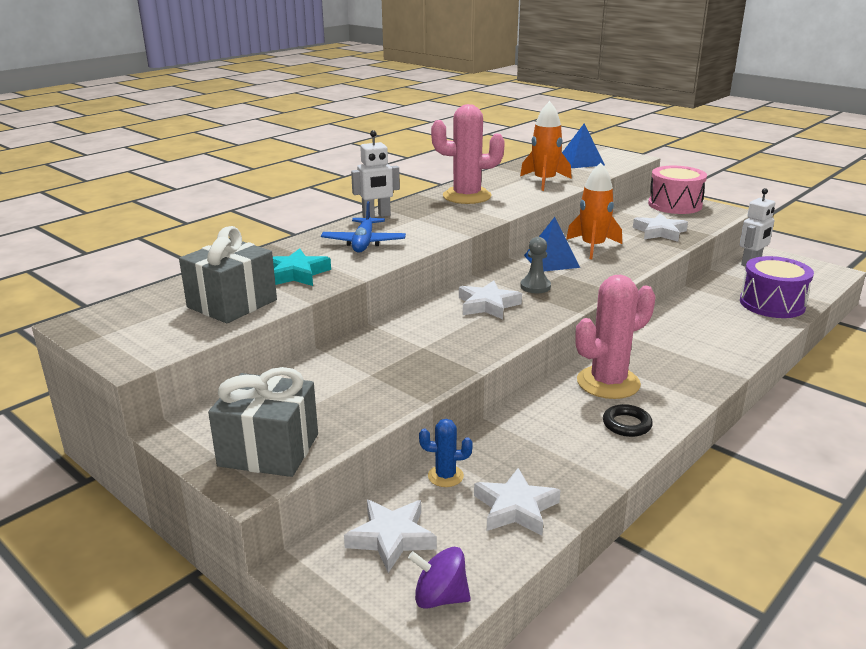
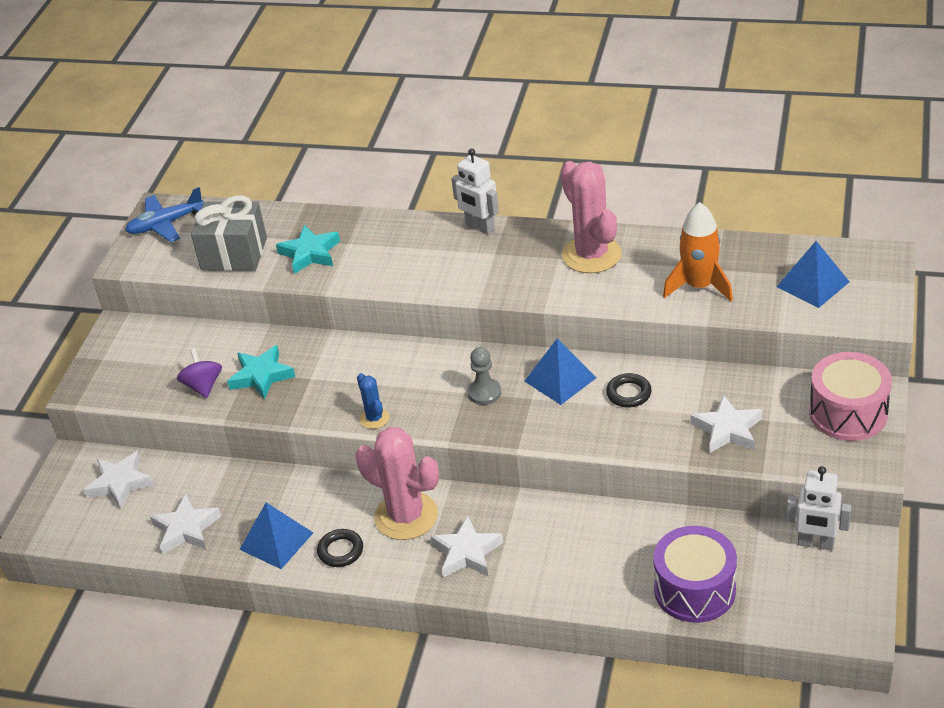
camera: 65 degrees right, 15 degrees up
(269, 450) = (120, 377): grey gift -> none
(364, 243) = (405, 254): blue plane -> blue plane (165, 224)
(387, 368) = (261, 376): none -> turquoise star
(440, 597) = (77, 531): purple spinning top -> purple spinning top (203, 386)
(445, 476) = (203, 477): blue cactus -> blue cactus (374, 418)
(488, 305) = (418, 380): white star -> white star (467, 552)
(584, 455) = (276, 541): none -> blue pyramid
(592, 247) = (628, 393): orange rocket -> black ring

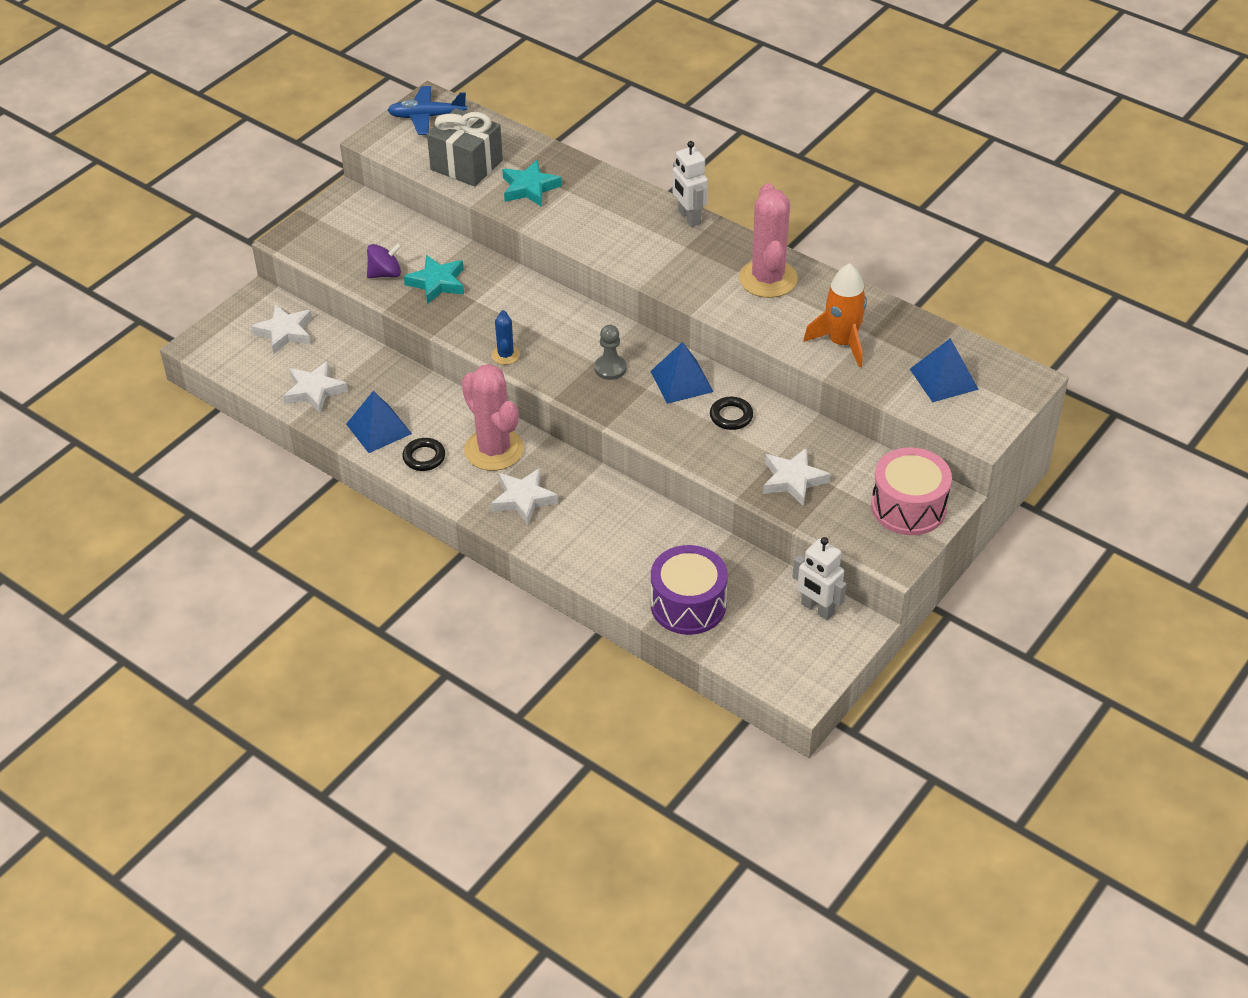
camera: 20 degrees right, 5 degrees up
(203, 386) = (385, 274): purple spinning top -> purple spinning top turned 60 degrees clockwise

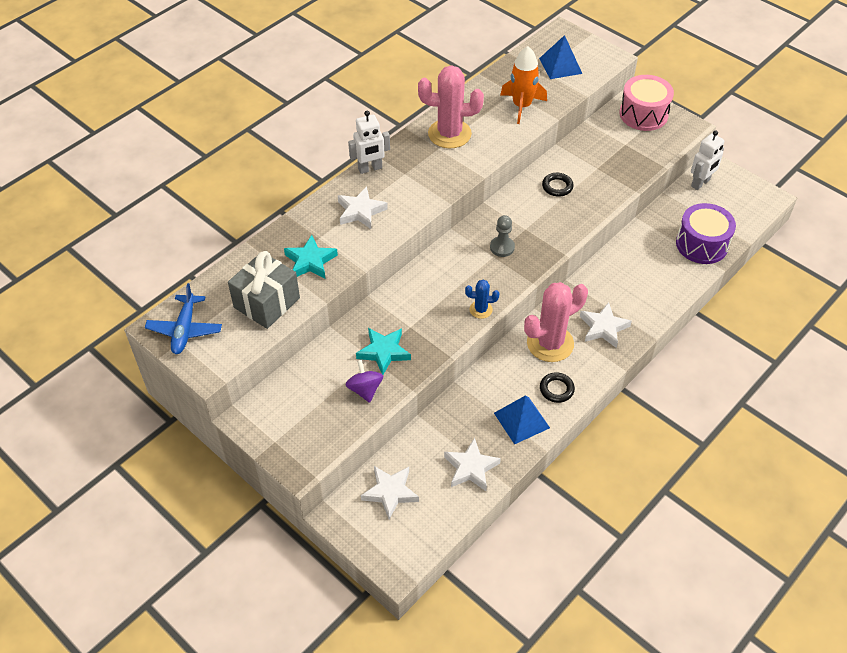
camera: 85 degrees left, 5 degrees up
(682, 381) = (519, 209): blue pyramid -> none
(793, 480) = (620, 163): white star -> white star (360, 211)

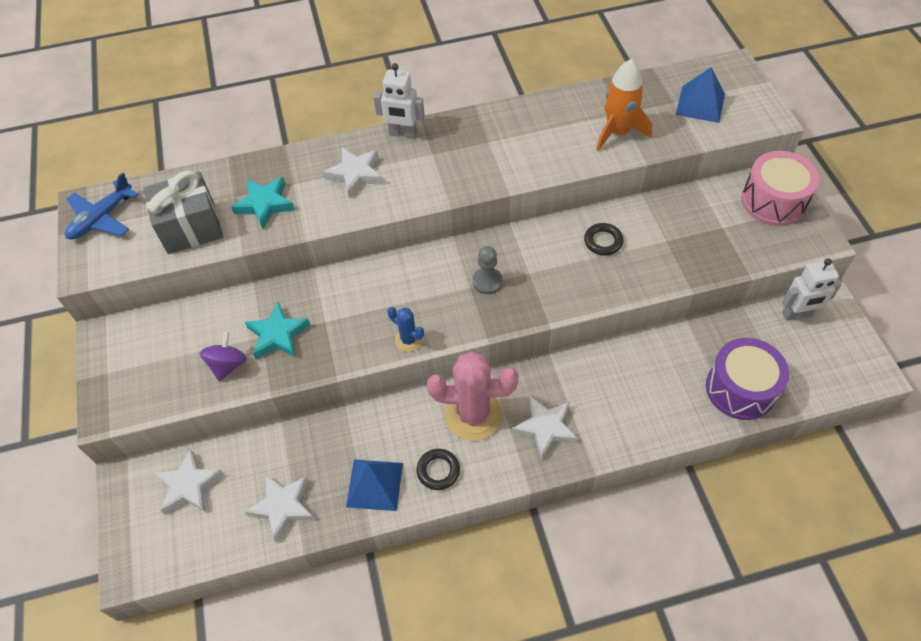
camera: 35 degrees right, 5 degrees up
(449, 134) = (513, 131): pink cactus -> none

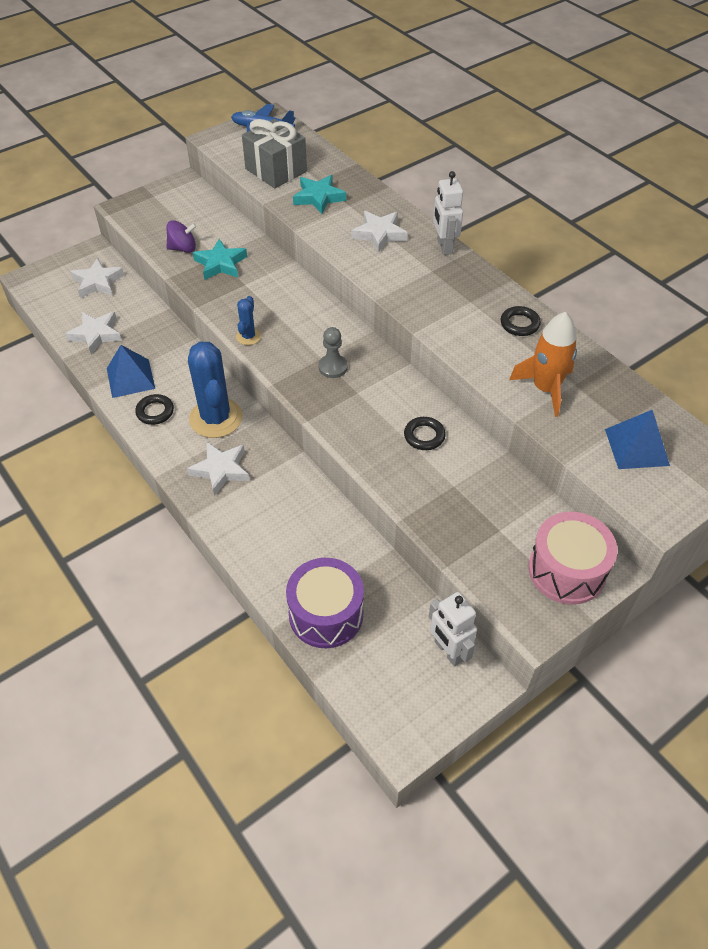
camera: 65 degrees right, 5 degrees down
(473, 414) = (216, 418): pink cactus -> blue cactus
(534, 120) = (519, 324): none -> black ring

